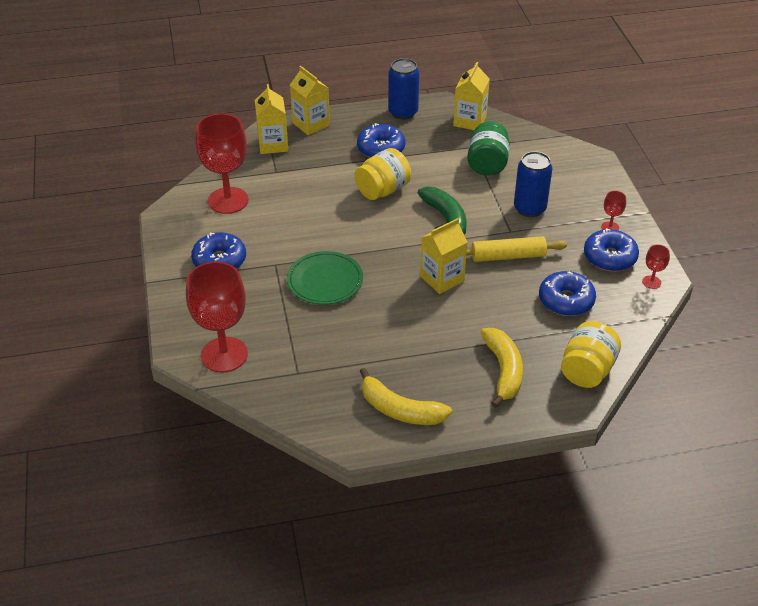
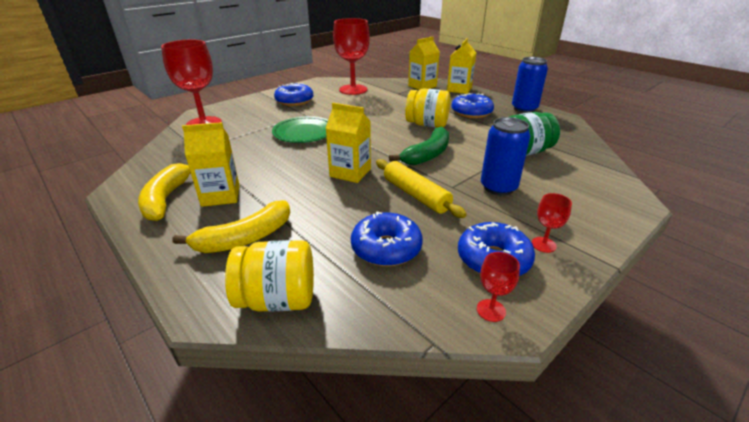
camera: 60 degrees right, 10 degrees down
(469, 121) = (563, 132): yellow carton -> yellow carton (221, 195)

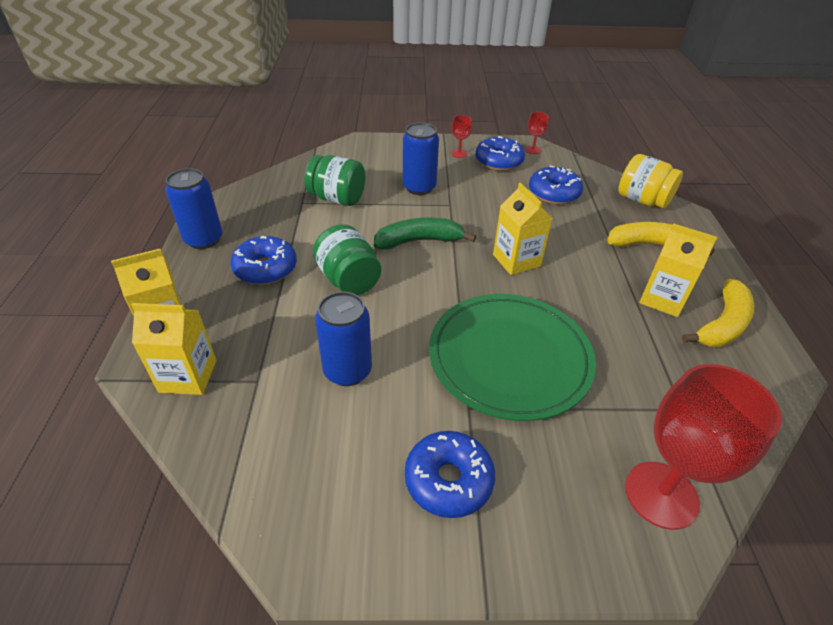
camera: 140 degrees left, 10 degrees up
(304, 132) = (509, 358): green plate -> green plate, size x1.61
(353, 90) = (301, 452): red goblet -> none
(370, 105) = (347, 371): none -> blue can
(415, 195) = (488, 213): yellow rolling pin -> none
(427, 124) = (348, 280): yellow jar -> green jar

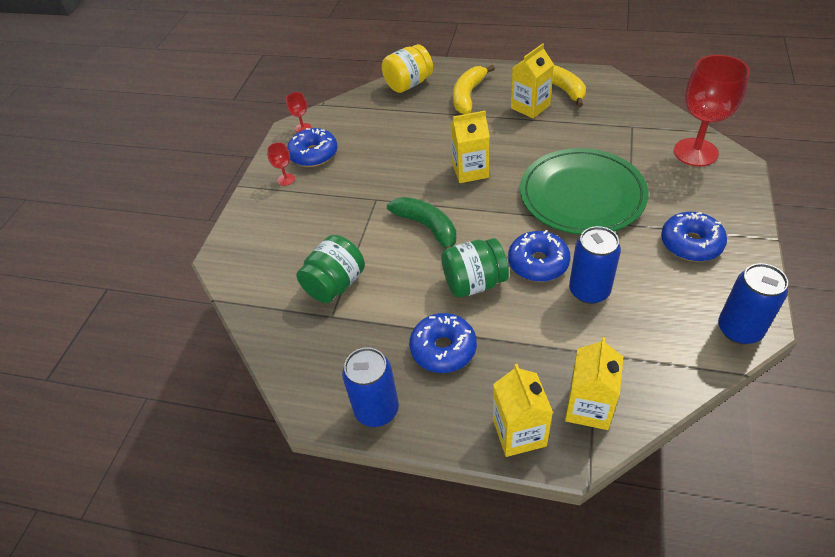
camera: 70 degrees left, 5 degrees up
(419, 187) = (338, 217): blue can -> blue can (739, 329)
(419, 241) = (427, 228): green banana -> green banana turned 135 degrees clockwise
(554, 193) = (381, 130): blue donut -> blue donut (538, 263)

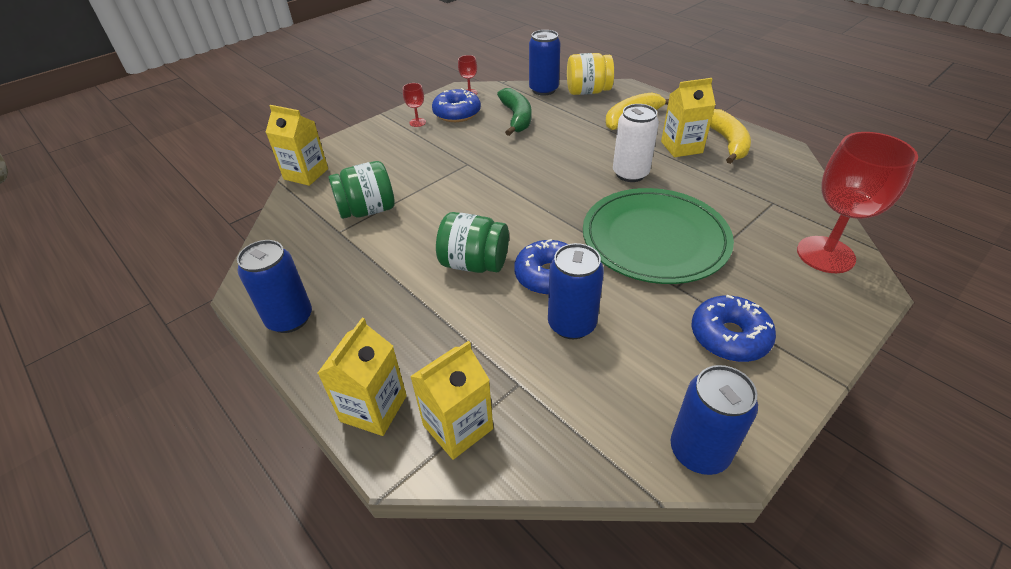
camera: 30 degrees right, 5 degrees down
(368, 97) = (543, 90): none -> blue can
(427, 228) = (484, 202): green banana -> green banana (516, 118)
(443, 349) = (391, 302): blue donut -> none
(470, 171) = (569, 175): yellow carton -> yellow carton (306, 174)
(515, 148) = (630, 174): none -> white can

